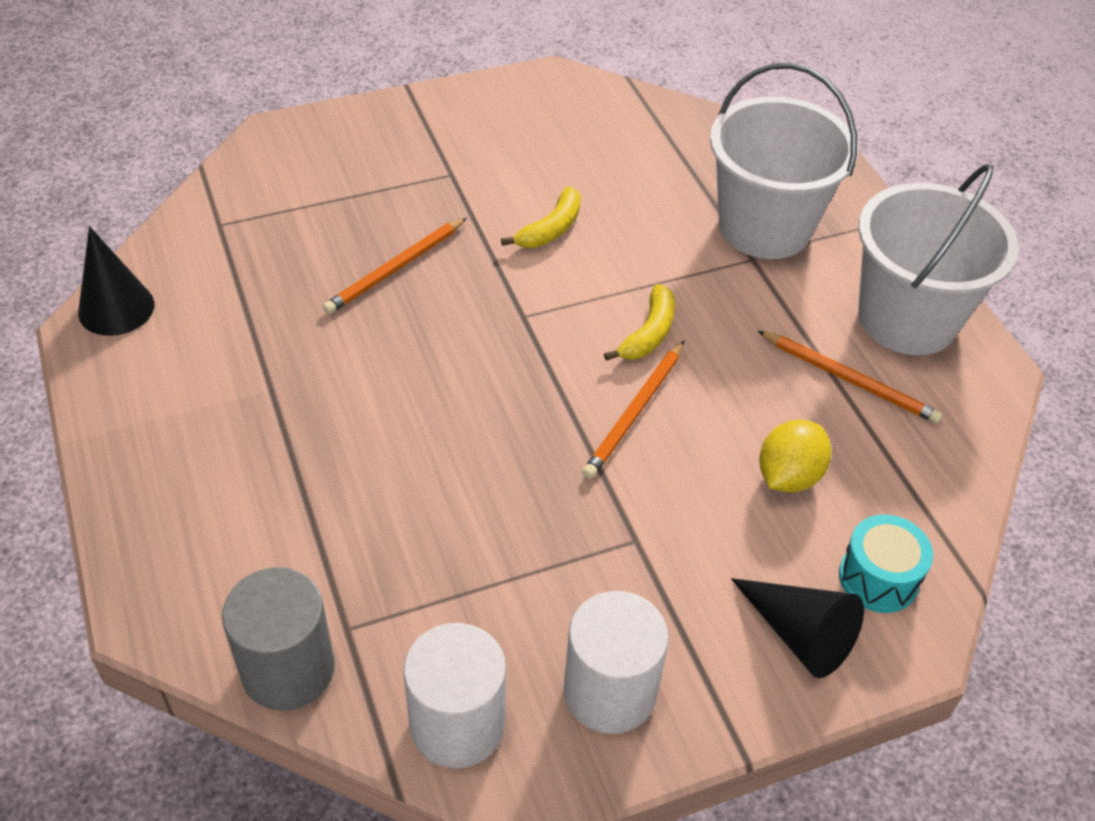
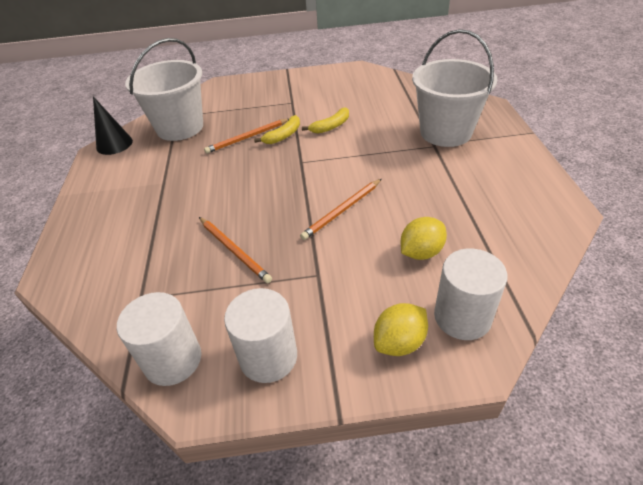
camera: 20 degrees right, 5 degrees down
(288, 669) = (100, 314): grey cylinder -> none
(648, 334) = (364, 175): yellow banana -> yellow banana (283, 136)
(799, 634) = (399, 342): black cone -> yellow lemon
(850, 380) = (474, 207): orange pencil -> orange pencil (234, 250)
(878, 578) = (462, 317): turquoise drum -> white cylinder
(907, 319) = (518, 180): white bucket -> white bucket (180, 127)

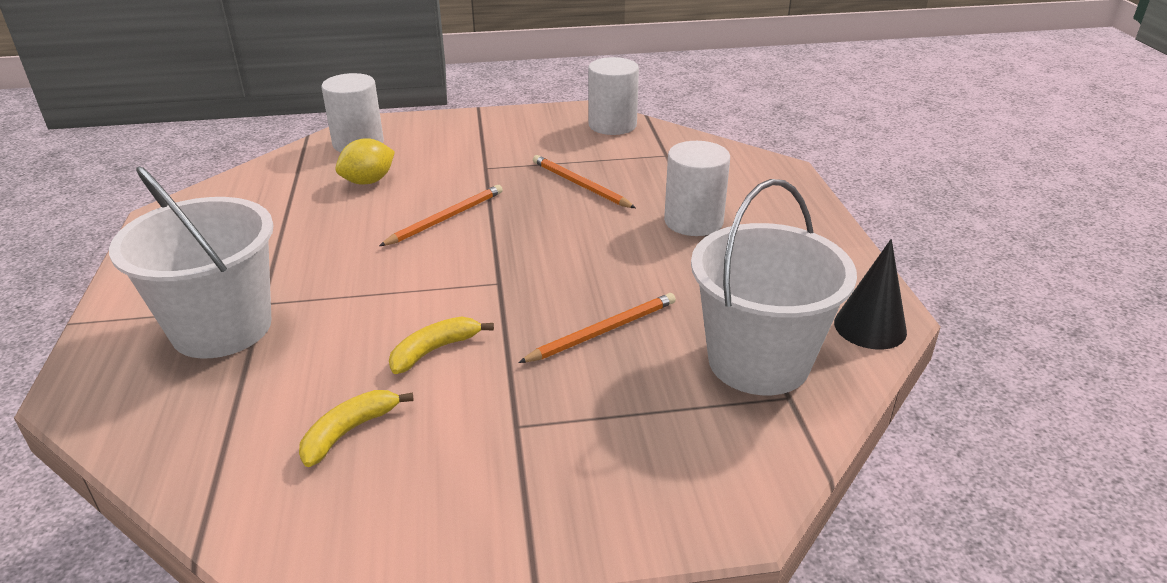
camera: 175 degrees right, 10 degrees down
(268, 357) = (531, 126): white cylinder -> white cylinder (693, 221)
(283, 136) = (531, 332): yellow banana -> yellow banana (349, 431)
(399, 342) = (420, 132): yellow lemon -> none

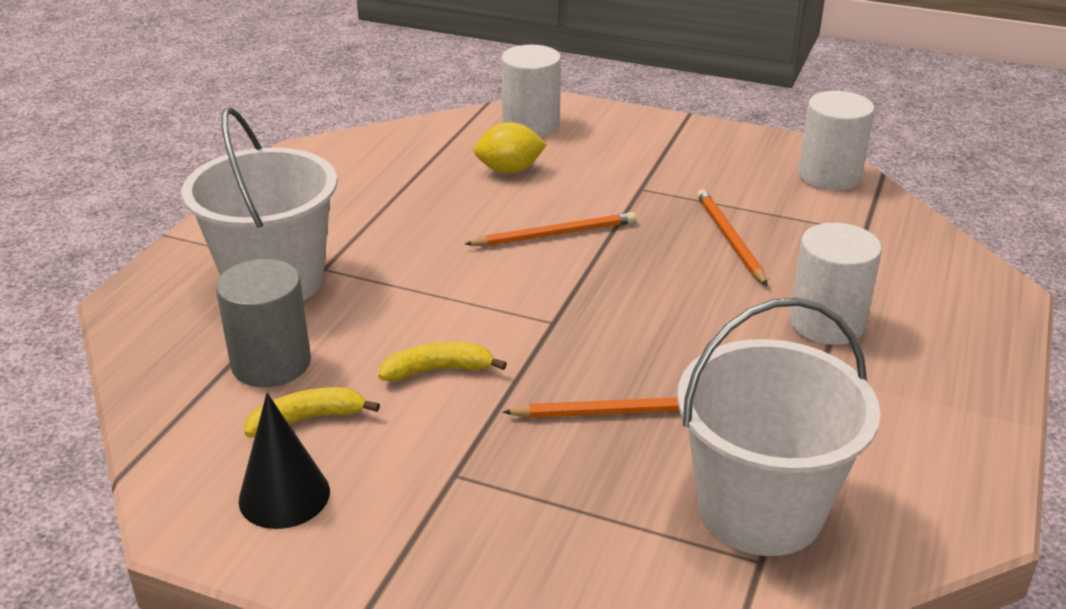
camera: 30 degrees right, 0 degrees up
(275, 397) = (271, 363): none -> grey cylinder
(870, 327) = (935, 523): black cone -> black cone (284, 495)

